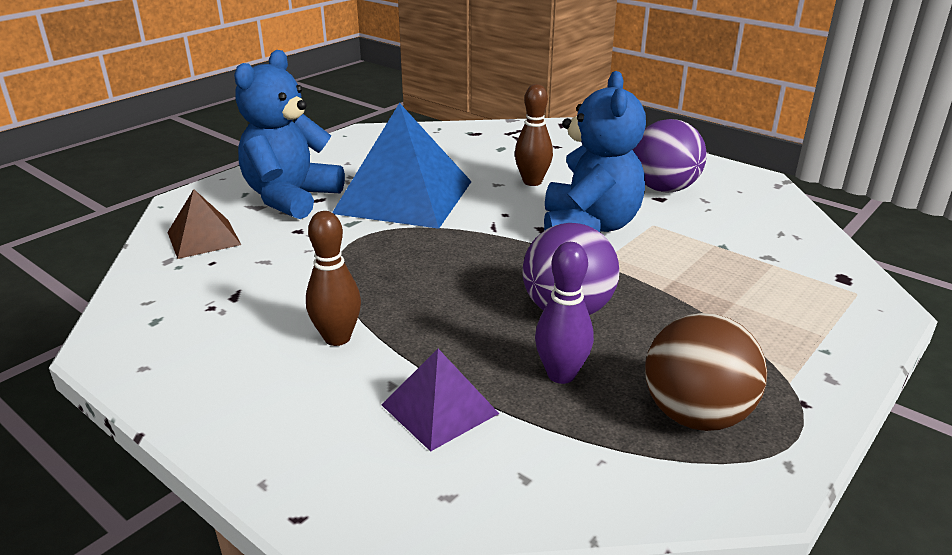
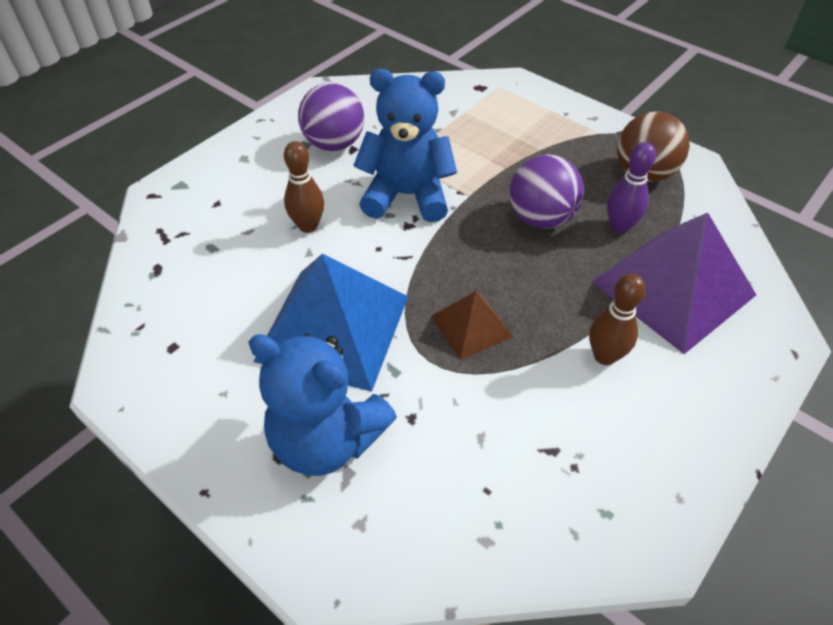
camera: 90 degrees left, 20 degrees up
(204, 238) = (432, 514): brown pyramid -> brown pyramid (471, 326)
(439, 409) = (673, 288): purple pyramid -> purple pyramid, size x1.98

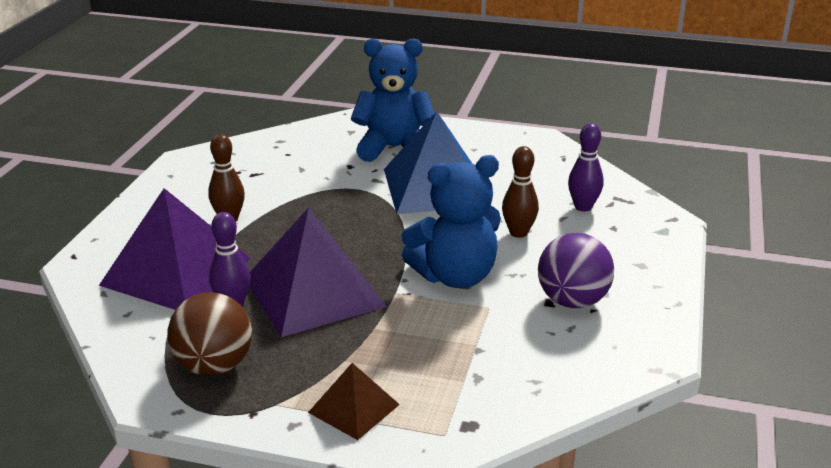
camera: 155 degrees right, 20 degrees down
(212, 238) = (583, 207): none -> purple bowling pin
(471, 326) = (336, 210): brown pyramid -> brown pyramid (354, 408)
(541, 218) = (314, 292): purple ball -> purple pyramid

